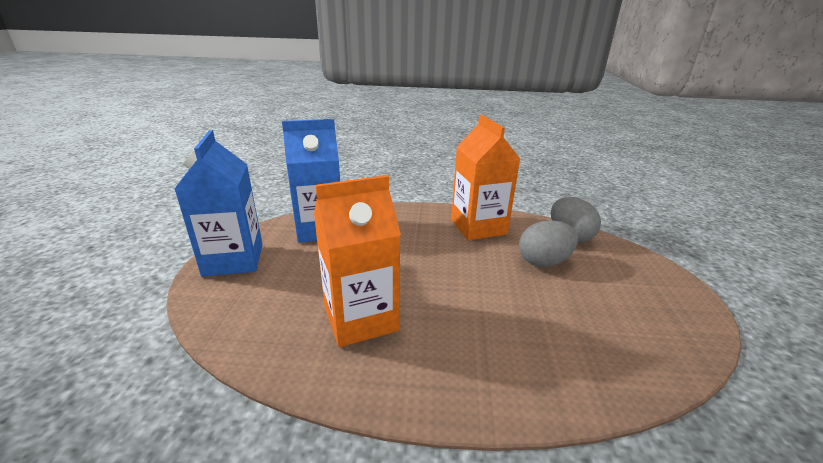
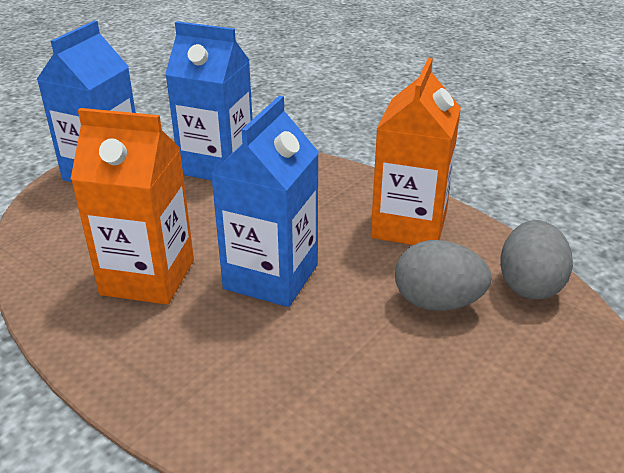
camera: 35 degrees right, 5 degrees up
(441, 284) = (271, 277): none -> blue carton

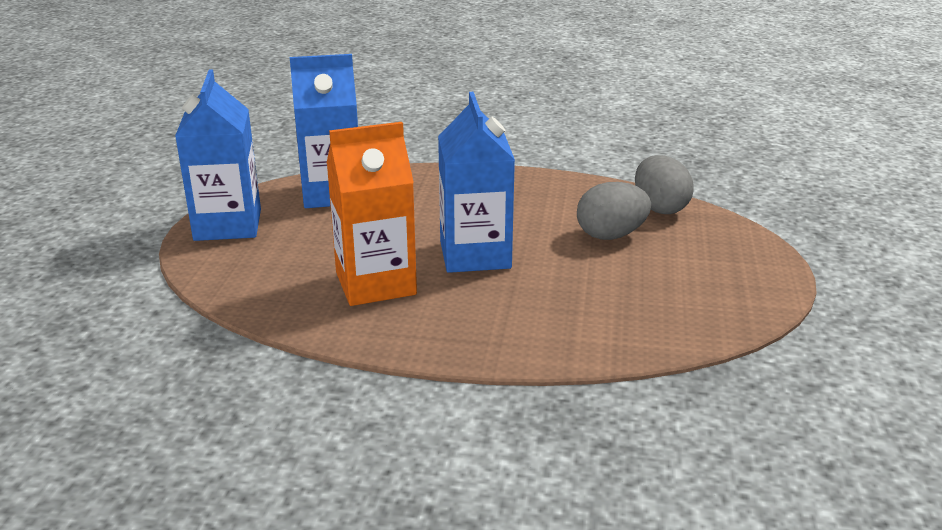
camera: 30 degrees left, 5 degrees down
(409, 225) = (541, 195): orange carton -> none

